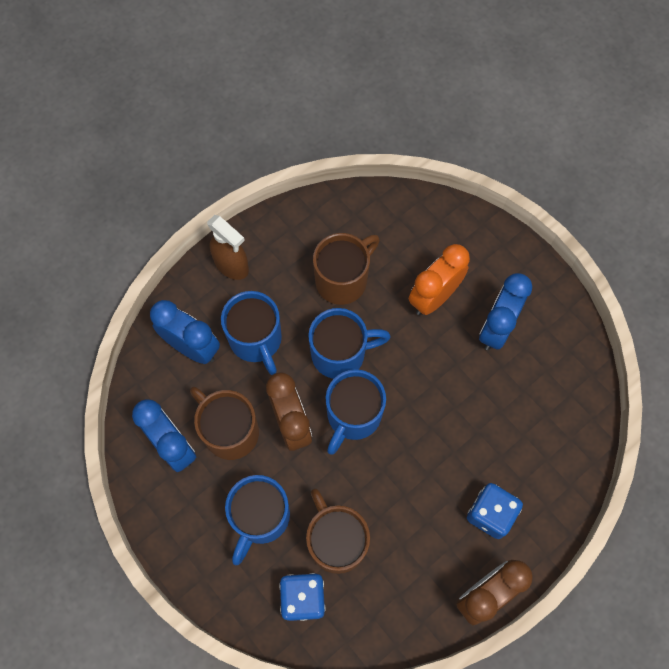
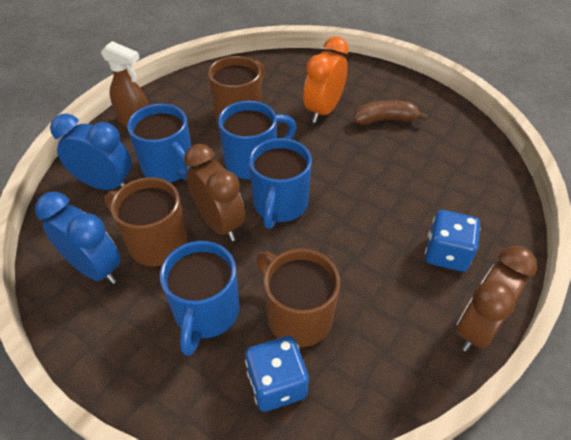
camera: 15 degrees left, 20 degrees down
(496, 328) = (385, 120): blue clock -> brown banana

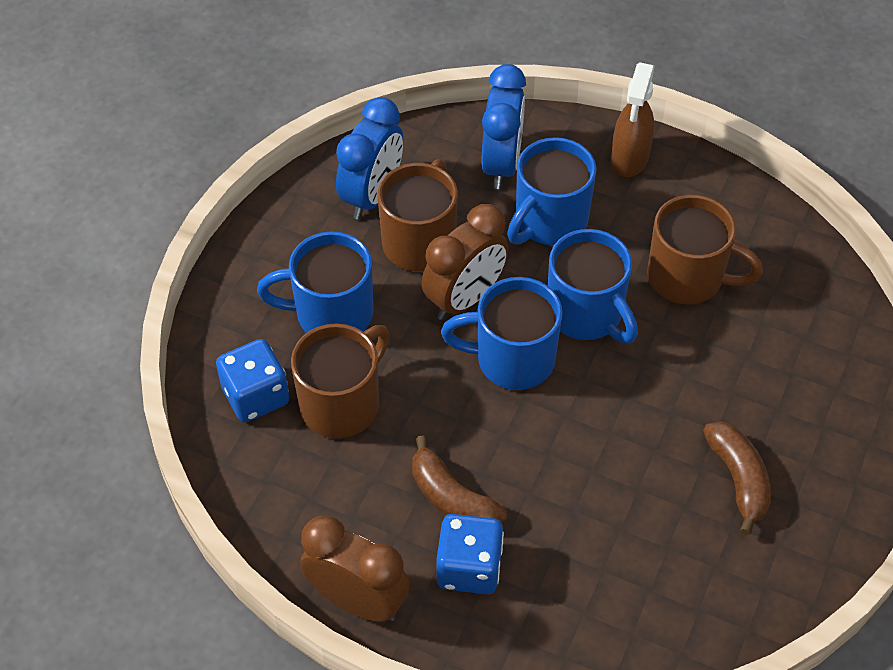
camera: 80 degrees right, 5 degrees up
(323, 110) = (733, 388): orange clock -> none
(390, 255) = (452, 498): none -> brown banana

